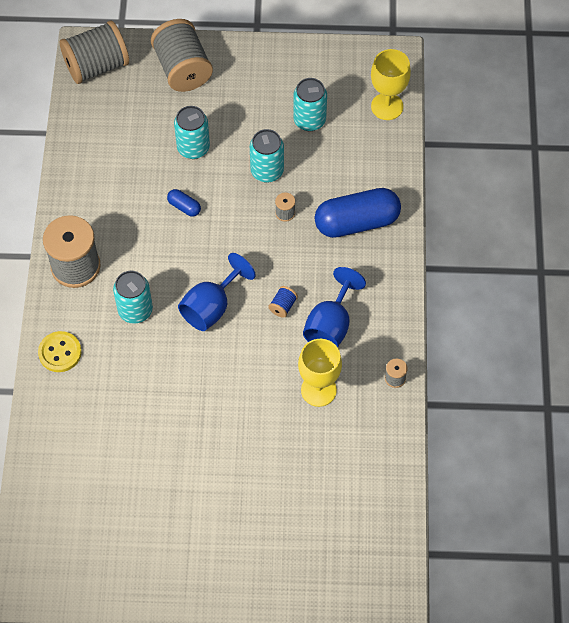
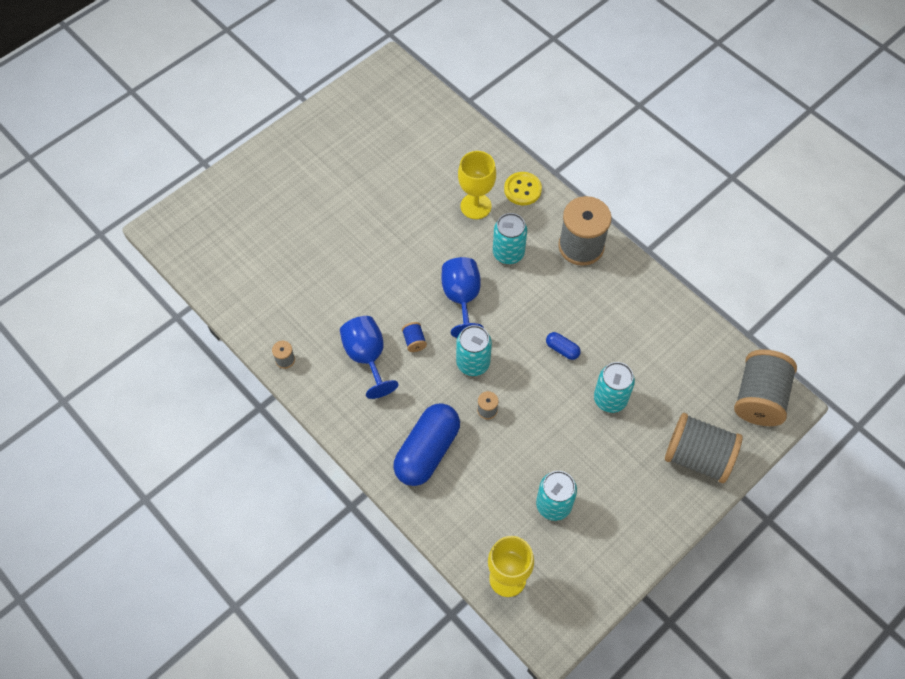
camera: 135 degrees right, 0 degrees up
(184, 207) = (562, 349): blue capsule -> blue capsule turned 45 degrees clockwise
(267, 171) = (537, 431): turquoise can -> turquoise can (473, 363)
(318, 390) = (330, 307): yellow goblet -> yellow goblet (475, 206)

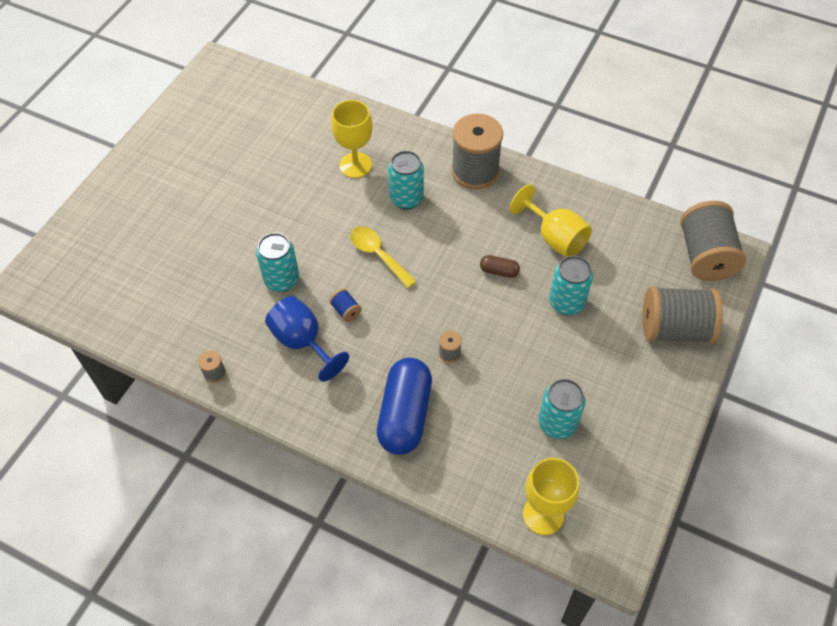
camera: 20 degrees left, 5 degrees down
(462, 298) = (378, 255): blue goblet -> yellow spoon
(473, 363) = (415, 313): turquoise can -> turquoise can (282, 280)
(522, 189) = (395, 137): yellow button -> none
(562, 349) = (499, 271): blue capsule -> brown capsule
(626, 334) = (554, 237): none -> yellow goblet

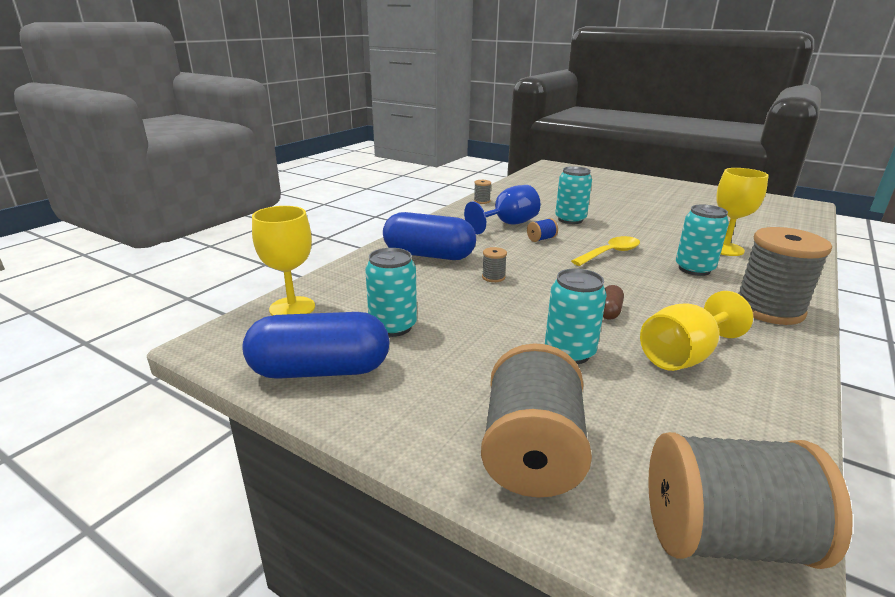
camera: 95 degrees right, 30 degrees down
(629, 461) = (320, 370): none -> blue capsule

